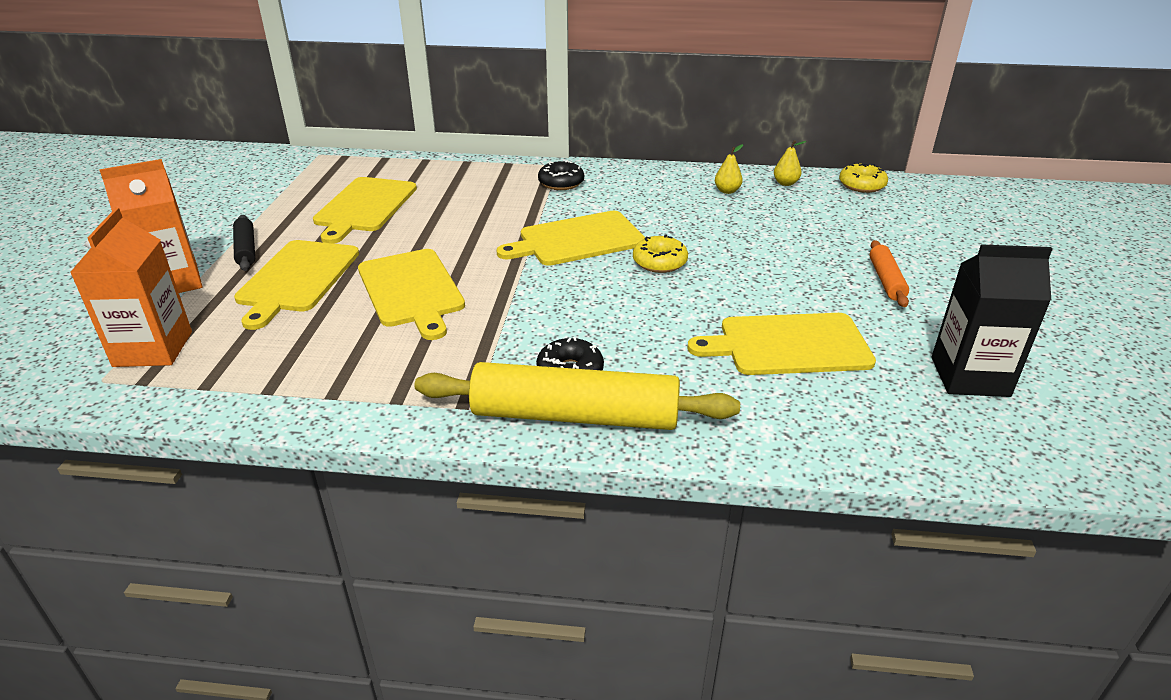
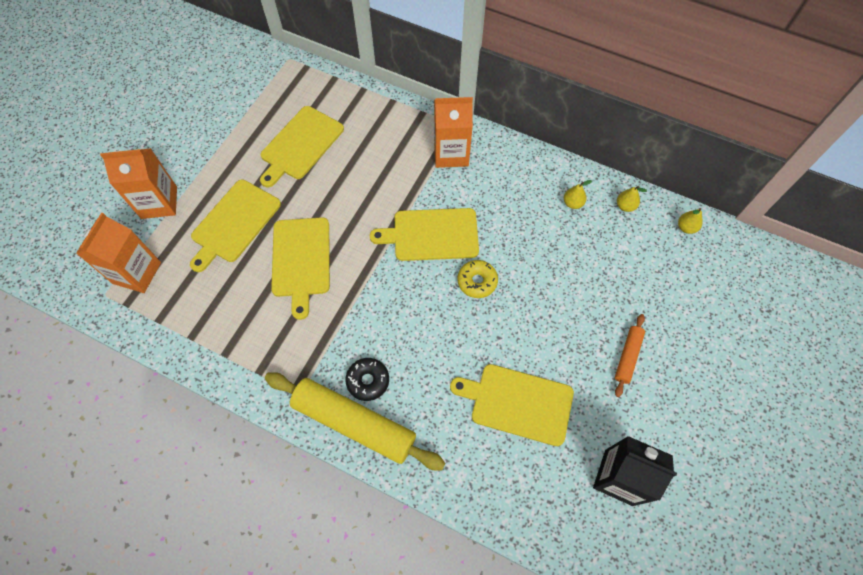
camera: 20 degrees right, 30 degrees up
(246, 249) = (210, 177): black rolling pin -> none
(561, 183) = (451, 153): black donut -> orange carton
(861, 185) = (686, 227): yellow donut -> yellow pear

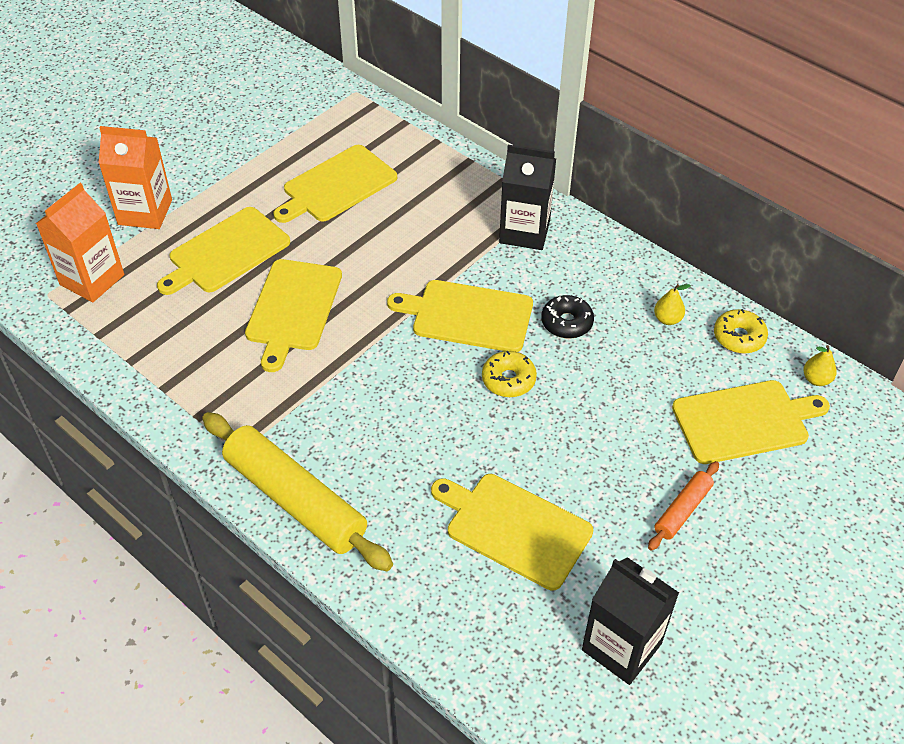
camera: 15 degrees right, 15 degrees down
(368, 381) = (329, 457): black donut -> black donut (566, 323)
(451, 153) = (524, 232): orange carton -> black carton
(625, 206) = (739, 337): yellow pear -> yellow donut
(648, 273) = (744, 421): none -> yellow cutting board

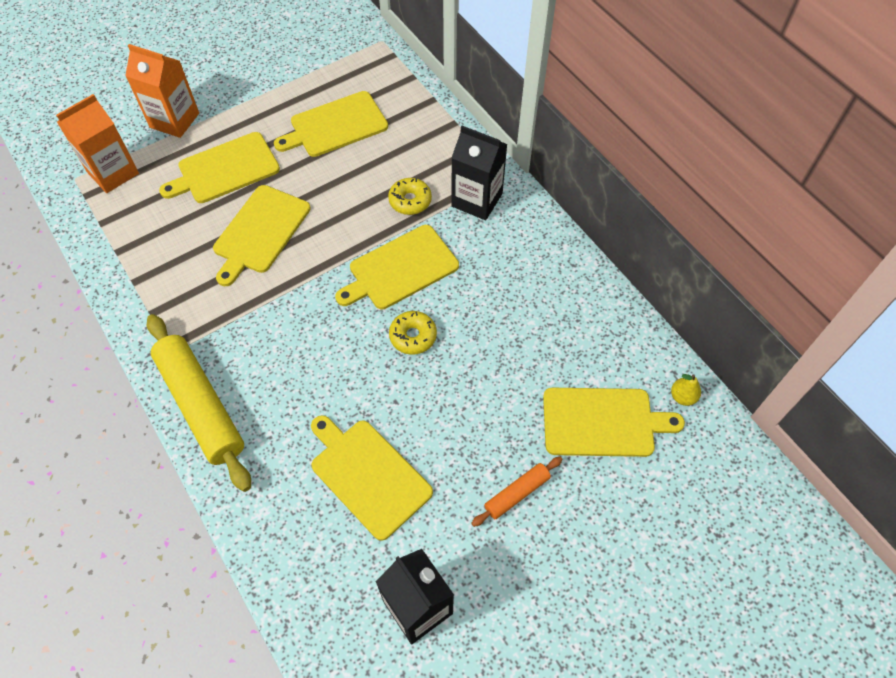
camera: 15 degrees right, 10 degrees up
(468, 316) = (400, 269): yellow cutting board -> yellow cutting board turned 60 degrees counterclockwise
(566, 323) = (481, 293): black donut -> none
(667, 319) = (570, 309): yellow pear -> none
(739, 337) = (628, 340): yellow donut -> yellow donut (410, 201)

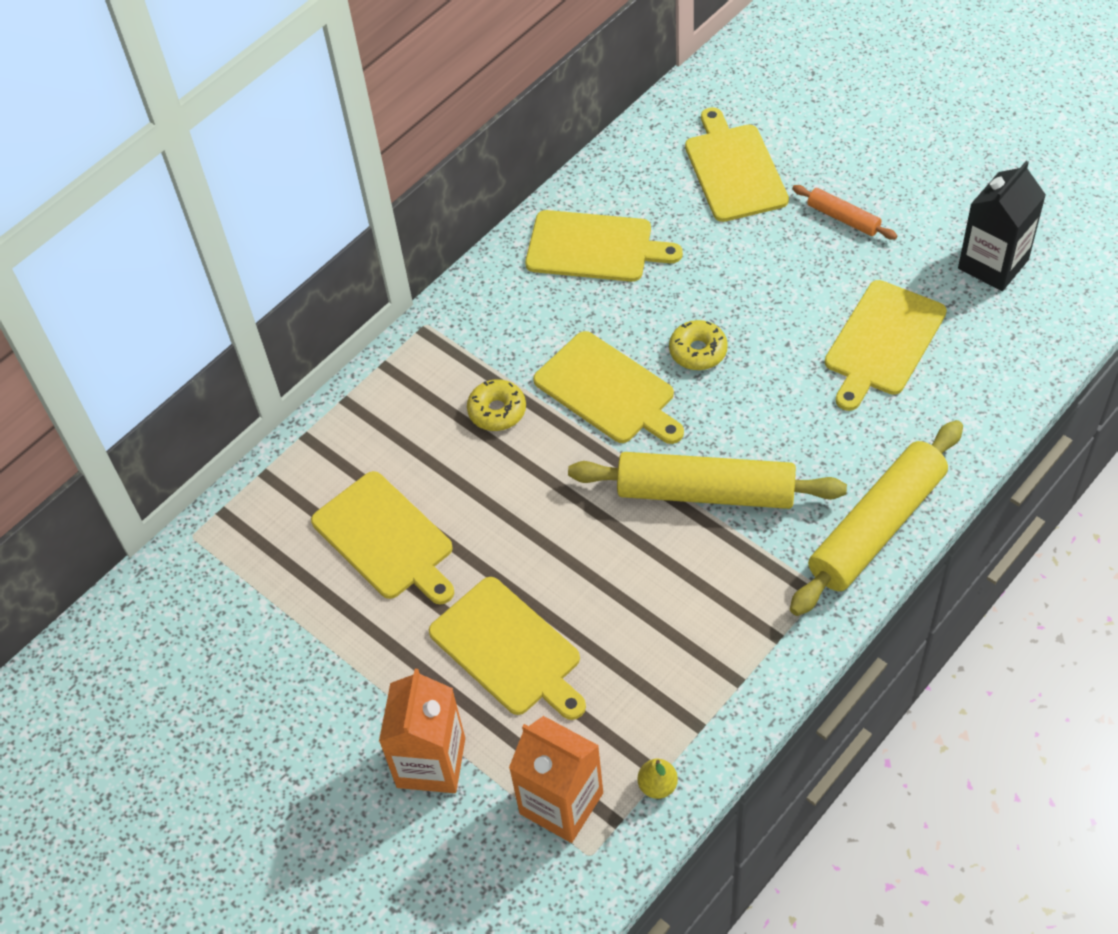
camera: 100 degrees left, 5 degrees down
(260, 232) = (604, 562): yellow cutting board -> yellow cutting board (594, 247)
(285, 305) = (705, 492): none -> yellow rolling pin
(477, 200) = (473, 342): black carton -> none
(682, 396) = (678, 116): yellow pear -> yellow pear (657, 785)

